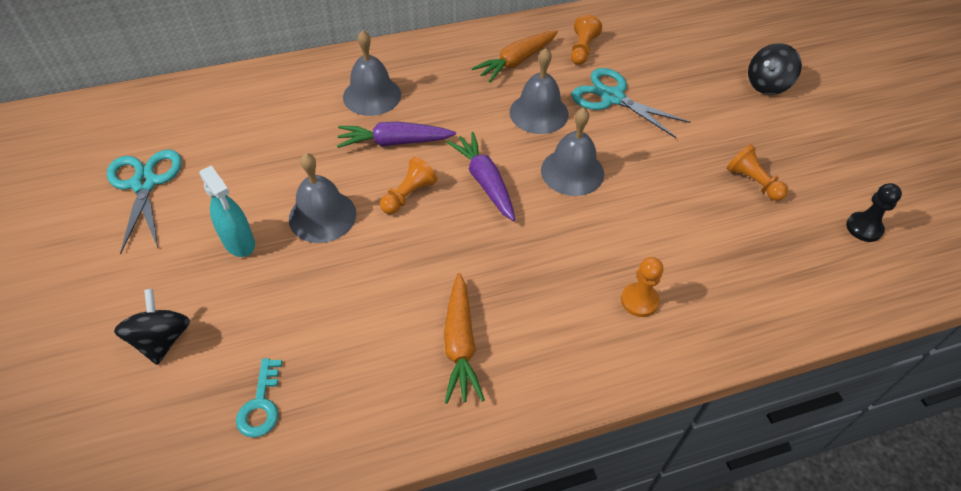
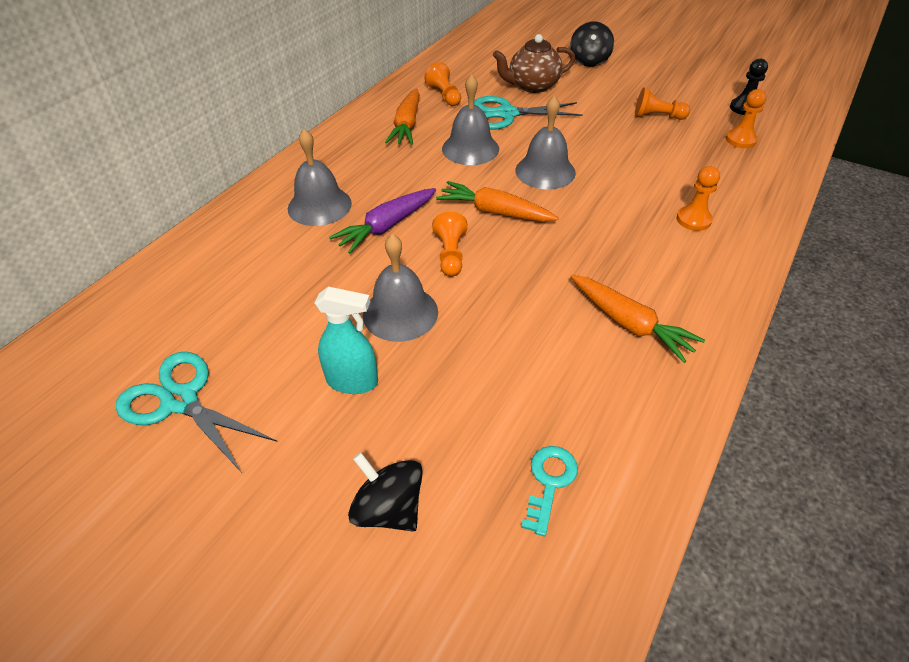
camera: 40 degrees left, 5 degrees down
(261, 404) = (549, 482): turquoise key -> turquoise key turned 120 degrees counterclockwise
(485, 182) = (495, 212): purple carrot -> orange carrot
(673, 82) = (532, 86): none -> brown teapot
(806, 258) = (740, 140): none -> orange pawn

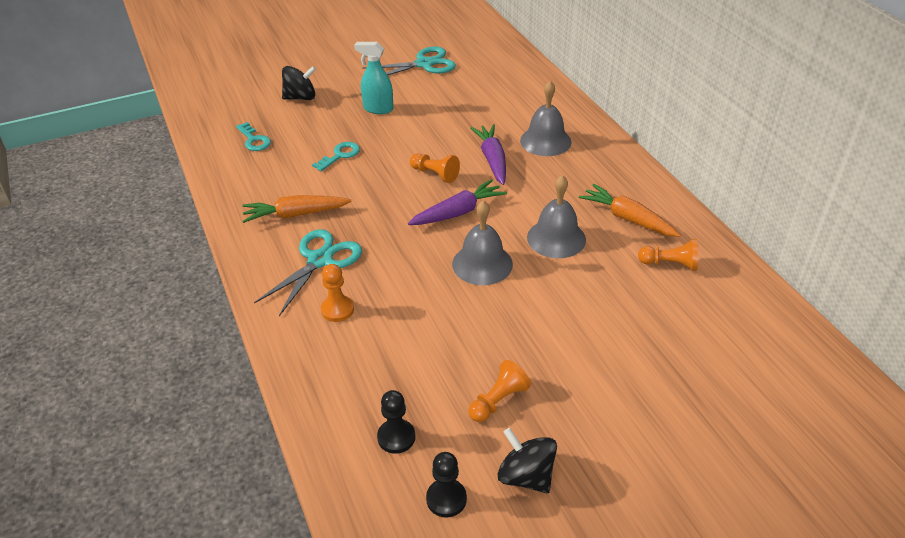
camera: 125 degrees right, 5 degrees down
(352, 381) = (378, 109): turquoise spray bottle -> turquoise spray bottle turned 60 degrees clockwise
(400, 313) = (407, 138): grey bell -> none
(491, 354) = (340, 155): none -> turquoise key
(495, 212) = (458, 212): orange carrot -> purple carrot
(506, 114) = (598, 289): turquoise scissors -> turquoise scissors (320, 260)
(532, 86) = (644, 339): brown teapot -> none
(589, 61) = (675, 429): black spinning top -> black spinning top (526, 476)
(740, 140) = (396, 437): orange pawn -> black pawn

